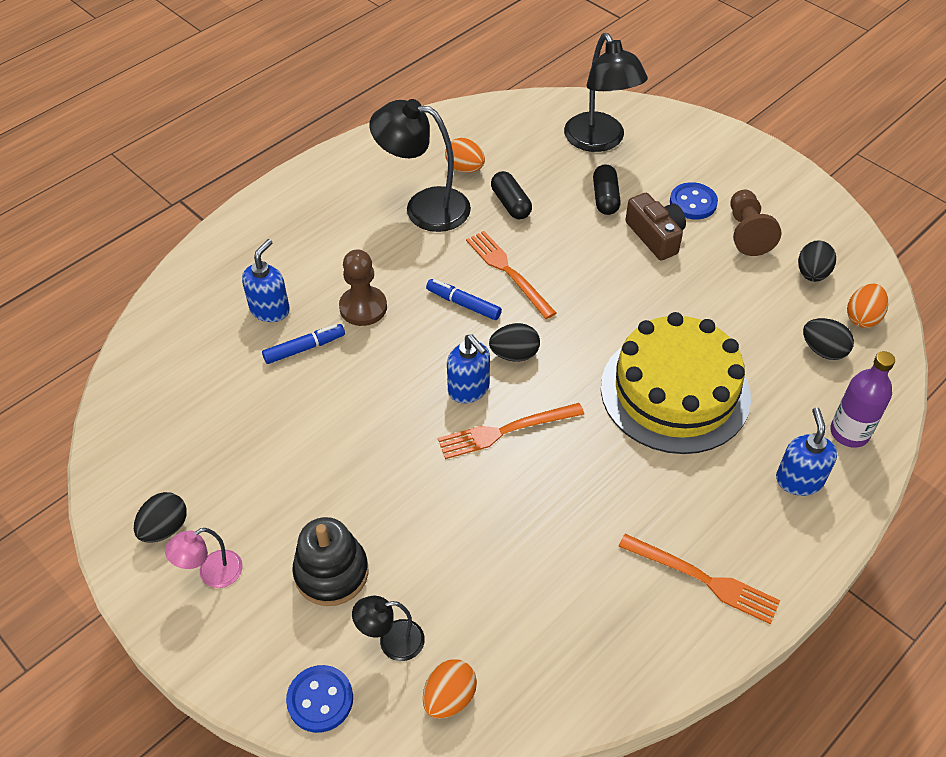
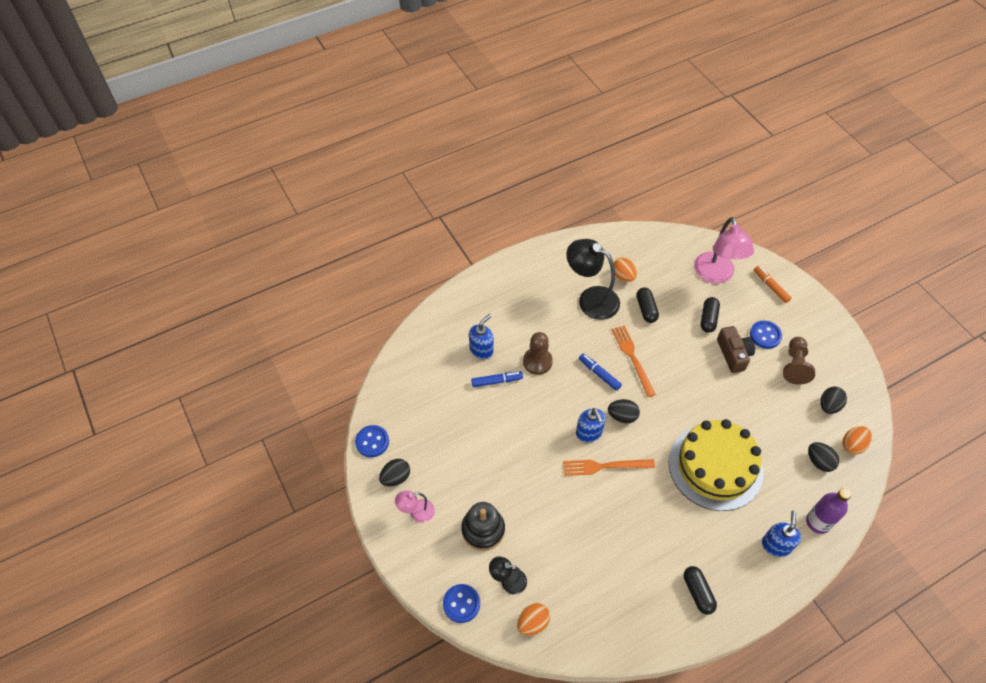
camera: 15 degrees right, 5 degrees up
(114, 483) = (372, 442): none -> blue button
(599, 141) = (716, 275): black lamp -> pink lamp
(681, 140) = (770, 287): none -> orange marker
(703, 579) = (698, 592): orange fork -> black capsule

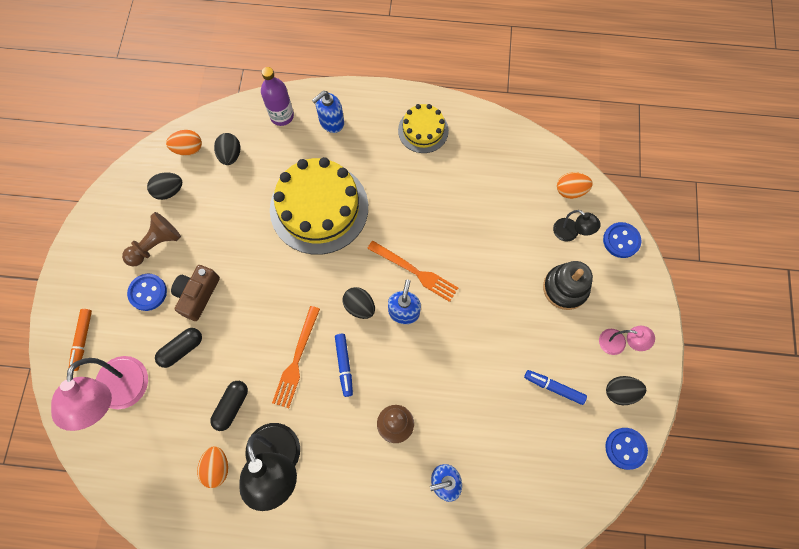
camera: 145 degrees left, 15 degrees up
(496, 381) = (454, 430): blue marker -> blue marker (554, 388)
(698, 592) = (423, 130): black capsule -> yellow cake
(716, 275) = (120, 395): pink lamp -> pink lamp turned 150 degrees clockwise

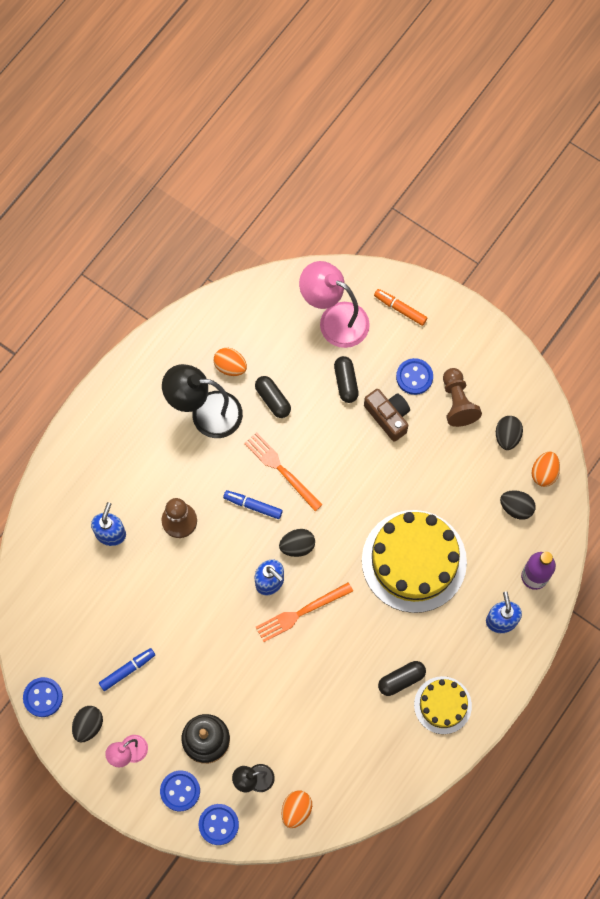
camera: 120 degrees right, 0 degrees up
(422, 168) = (401, 679): none -> black capsule
(618, 284) = (180, 791): none -> blue button

